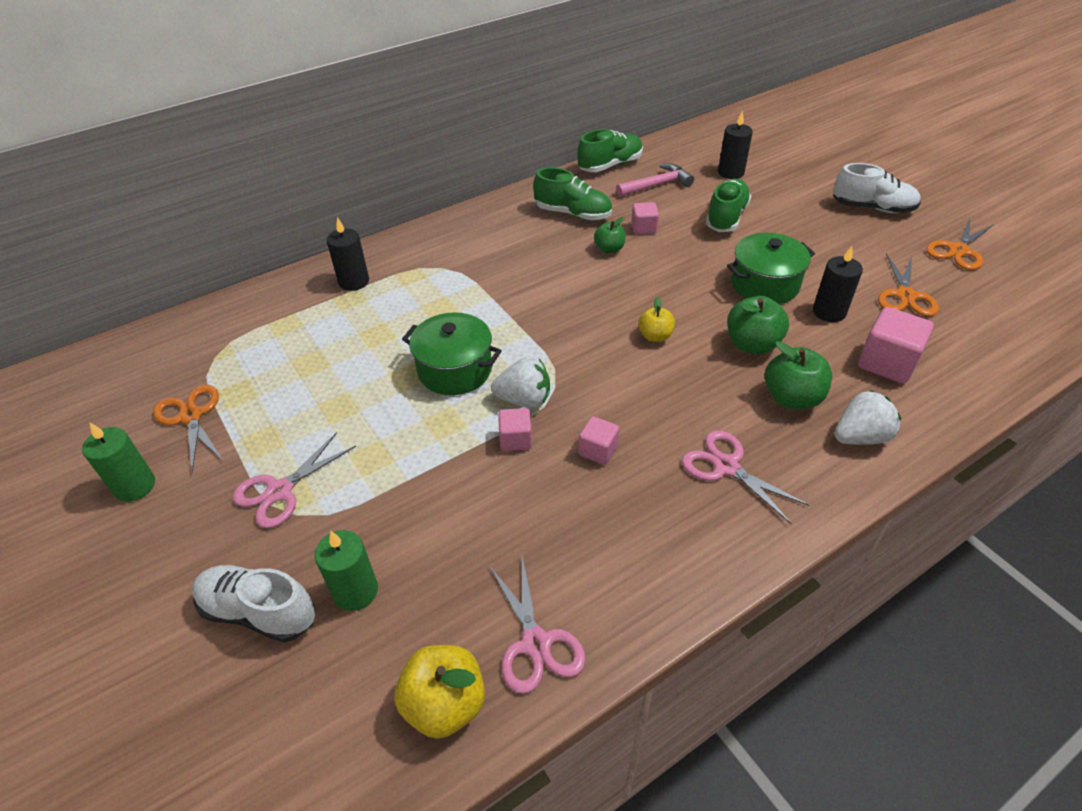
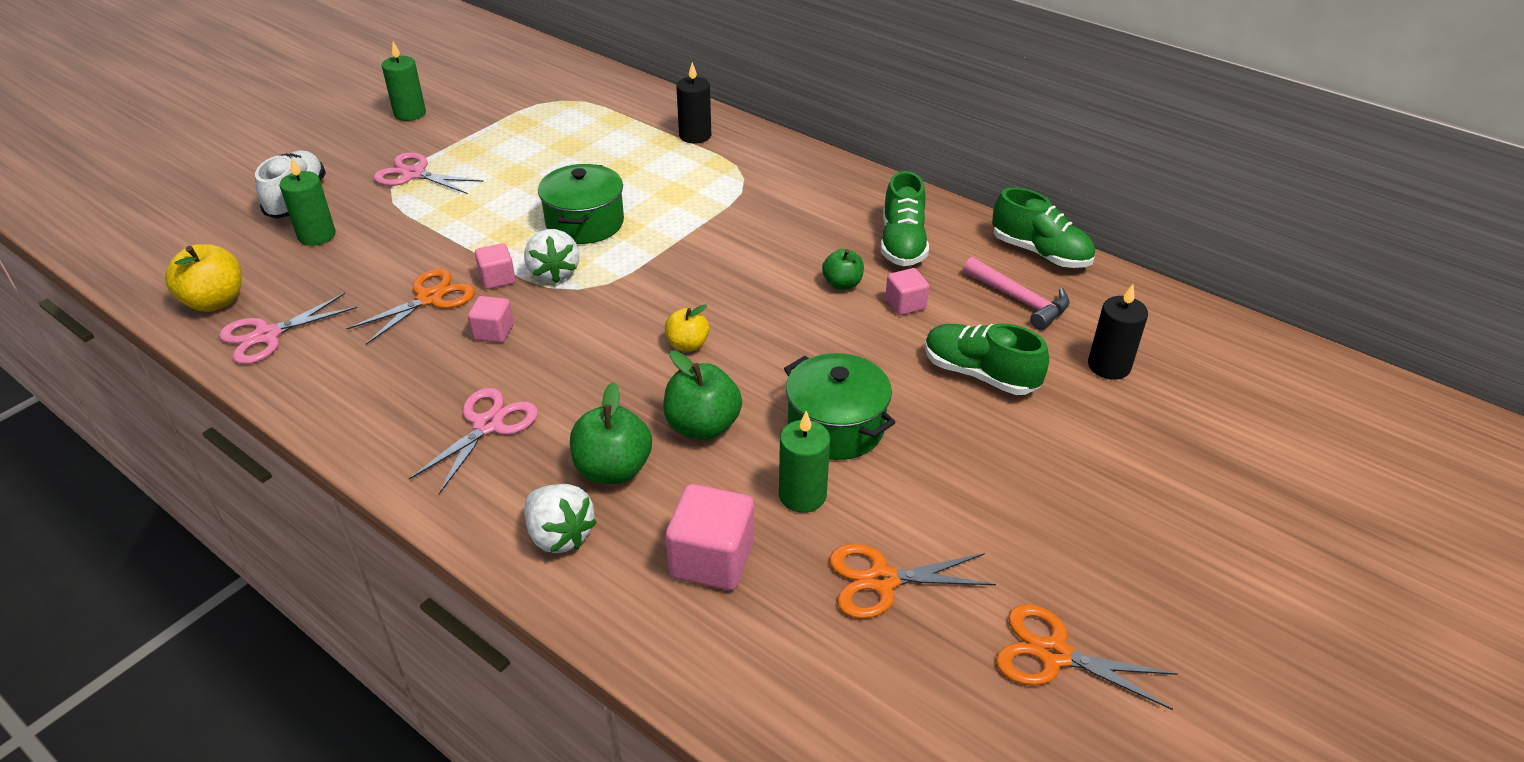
camera: 70 degrees right, 5 degrees down
(191, 416) = (488, 112): orange scissors -> orange scissors (430, 298)
(726, 217) = (979, 374): green shoe -> green shoe turned 150 degrees counterclockwise
(829, 312) = (802, 495): black candle -> green candle
(872, 208) = (1118, 536): white shoe -> none

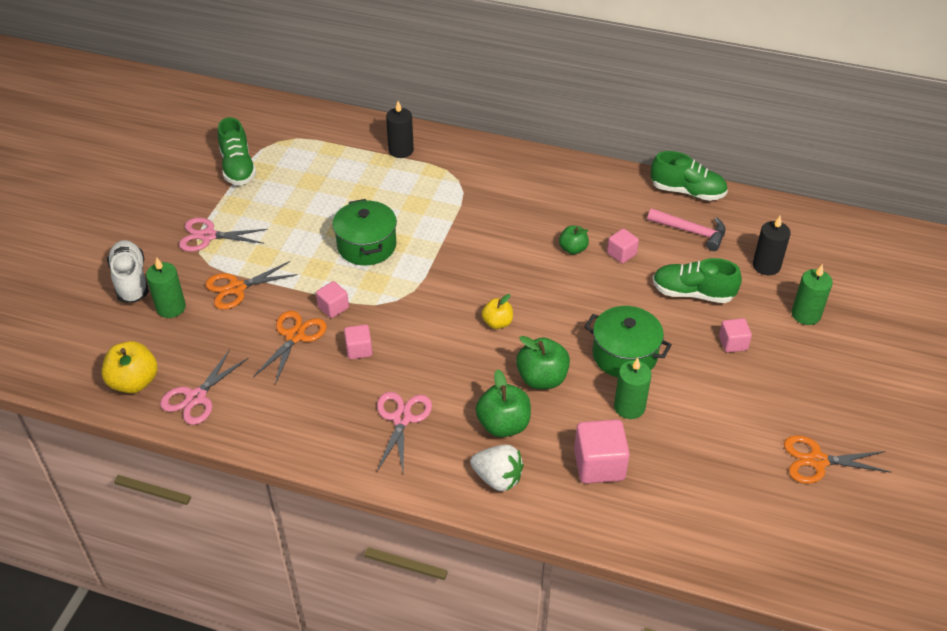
camera: 20 degrees left, 5 degrees up
(410, 113) = (164, 181): green candle -> green candle (806, 315)
(554, 273) = (371, 292): white strawberry -> none
(882, 580) = (703, 447): orange scissors -> orange scissors (236, 288)
(902, 244) = (595, 207): green shoe -> green shoe (238, 167)
(1004, 452) = (733, 343): none -> pink cube

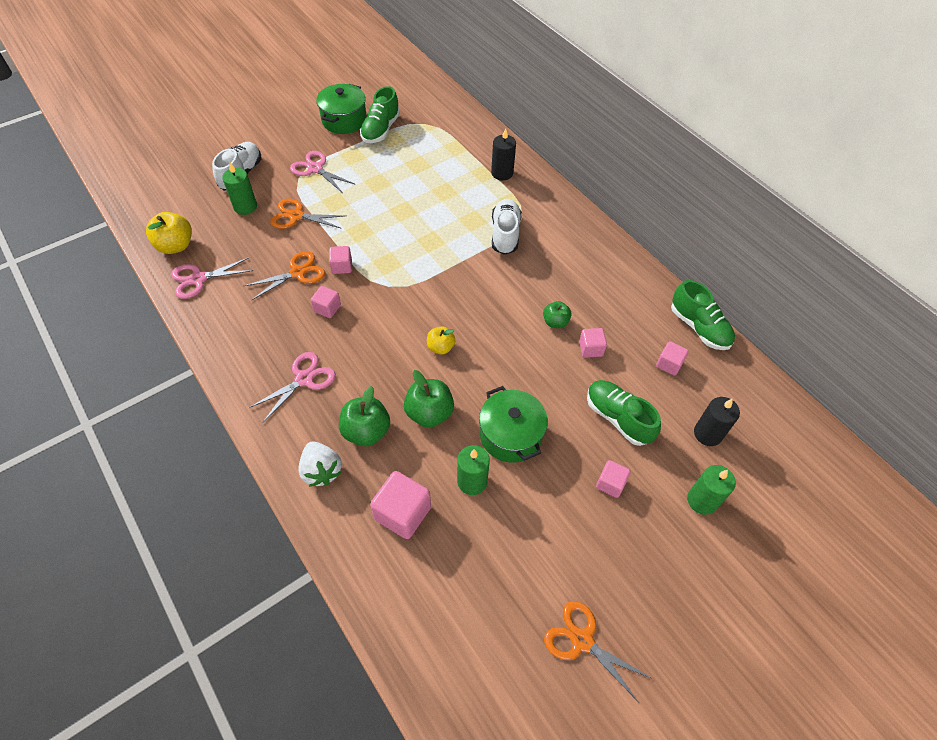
camera: 35 degrees right, 10 degrees up
(366, 245) = (408, 233): green pot -> green pot (344, 120)
(457, 201) = (505, 234): none -> white shoe
(691, 232) = (669, 364): pink hammer -> pink cube

